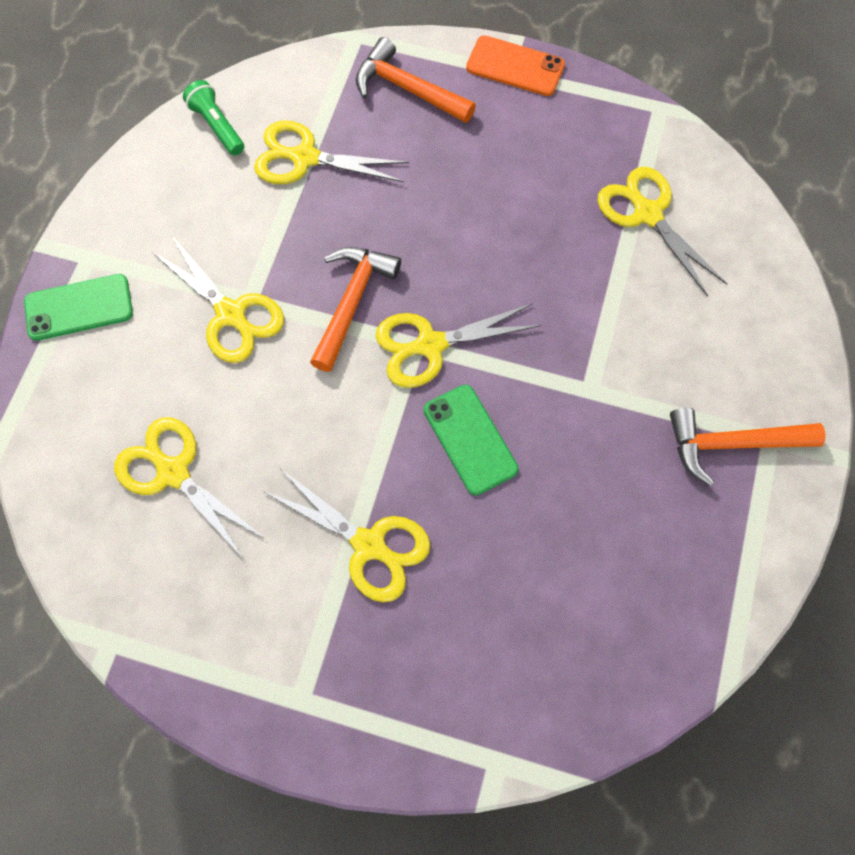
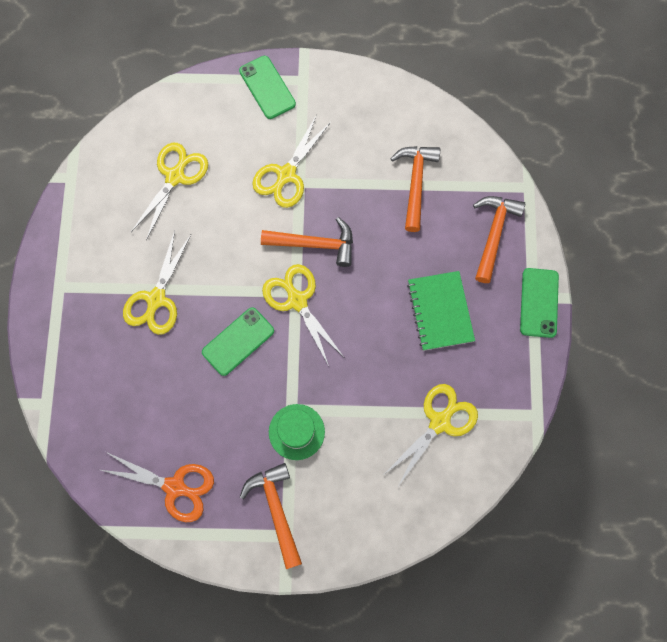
camera: 75 degrees right, 5 degrees up
(217, 126) = (423, 122): green flashlight -> none
(304, 157) = (415, 183): yellow scissors -> orange hammer
(496, 175) = (440, 311): none -> green notebook
(515, 66) = (539, 303): orange phone -> green phone
(624, 391) = (296, 432): none -> green hat
(674, 579) = (175, 487): none -> orange scissors

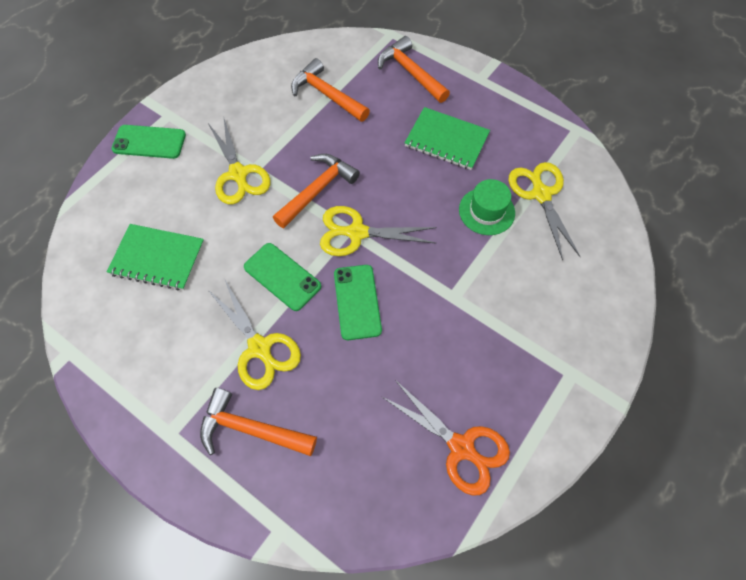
camera: 55 degrees left, 10 degrees down
(175, 176) = (157, 258): yellow scissors -> green notebook
(175, 487) = (461, 447): orange scissors -> orange scissors turned 75 degrees clockwise
(276, 510) = (541, 367): orange hammer -> orange hammer (251, 429)
(296, 432) = (477, 305): green hat -> green hat (486, 211)
(539, 303) = (487, 78): green phone -> green phone (282, 277)

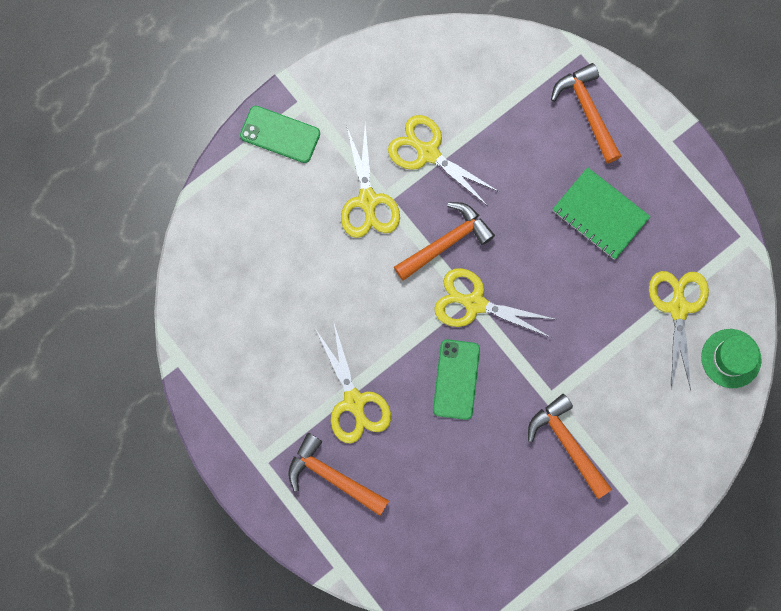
camera: 15 degrees right, 15 degrees up
(157, 258) = (271, 280): green notebook -> none
(282, 277) = (389, 333): green phone -> none
(284, 128) = (427, 152): none -> yellow scissors
(327, 95) = (484, 119): orange hammer -> orange hammer (567, 443)
(461, 447) = (513, 543): orange scissors -> none
(486, 211) = (614, 313): green hat -> green hat (731, 358)

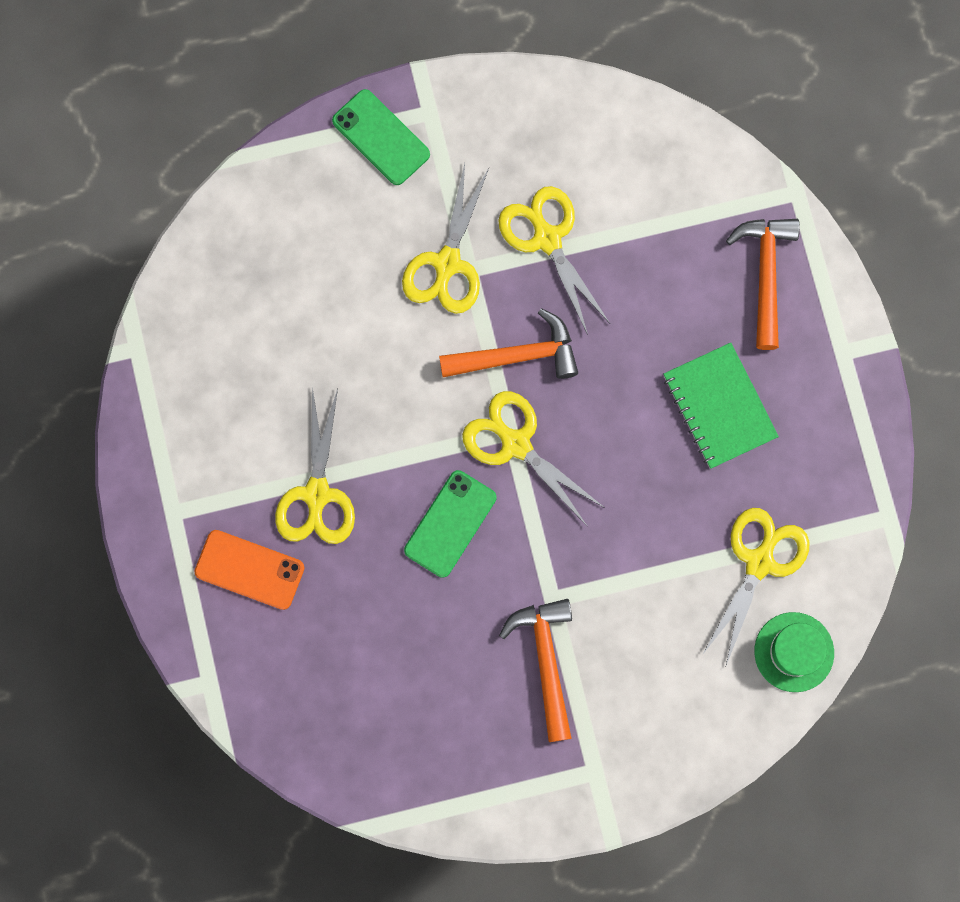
camera: 25 degrees right, 0 degrees up
(332, 476) = (249, 570): orange hammer -> orange phone

